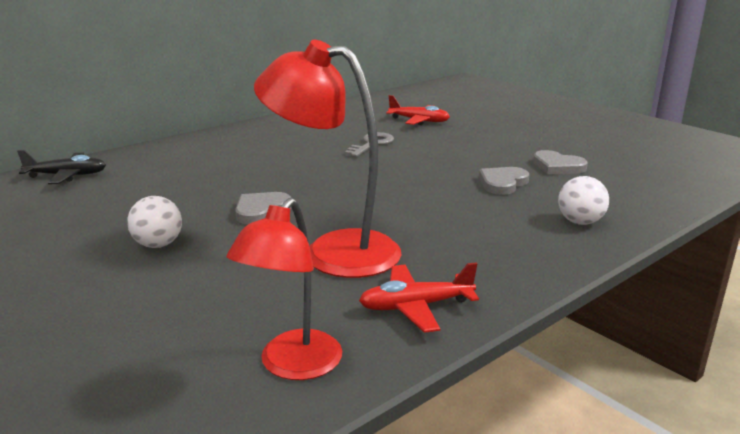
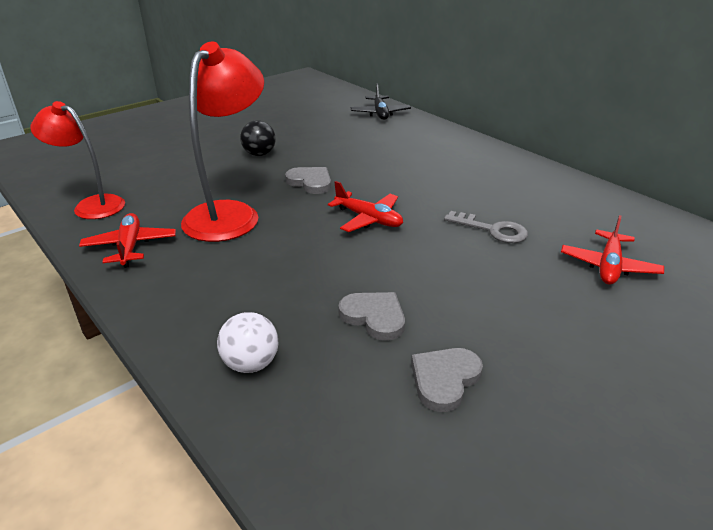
camera: 90 degrees right, 10 degrees up
(158, 245) = (259, 154): white ball -> black ball
(351, 184) = (368, 219): none -> red plane

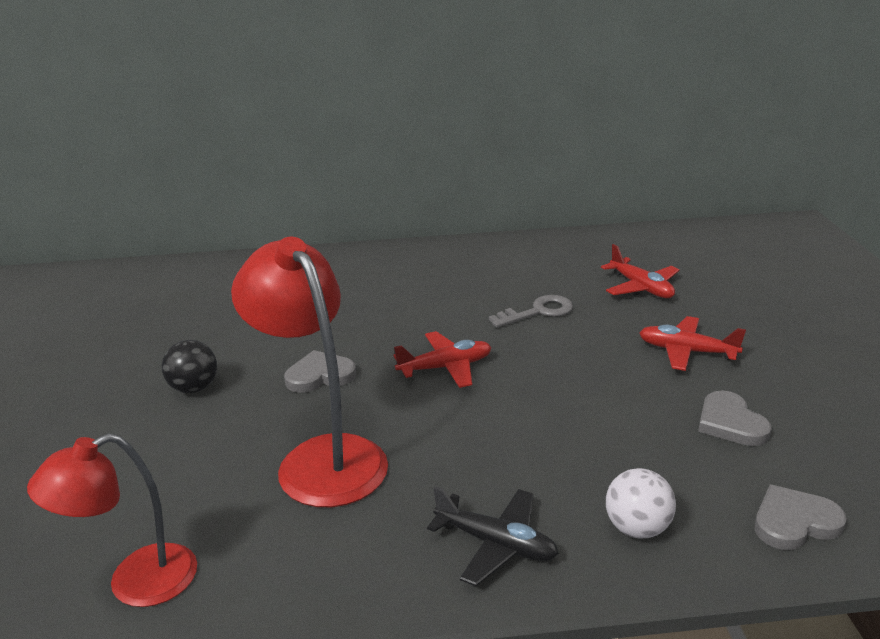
camera: 55 degrees left, 5 degrees down
(130, 246) = (309, 566): red plane -> red plane (686, 351)
(374, 317) = (619, 426): grey heart -> grey heart (794, 522)
(380, 113) = (217, 273): black plane -> black plane (496, 544)

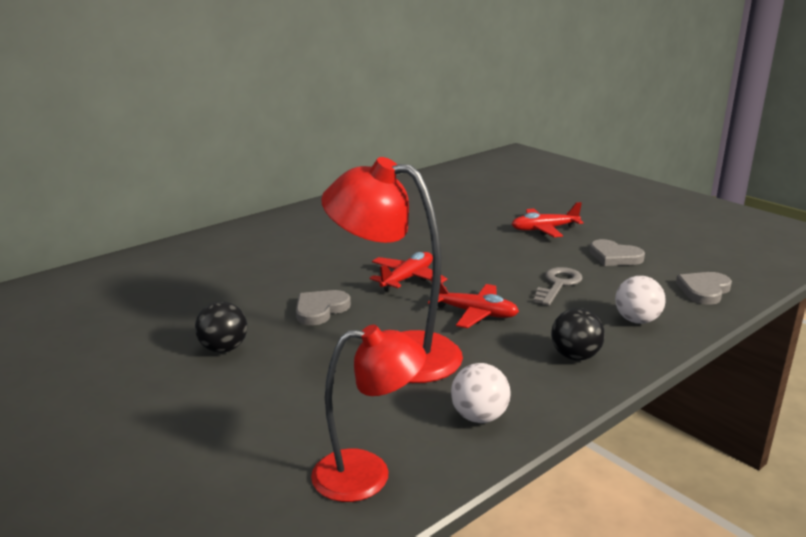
camera: 35 degrees left, 5 degrees down
(135, 583) = (368, 474): red lamp -> red lamp turned 120 degrees counterclockwise
(303, 571) = (479, 417): none -> white ball
(496, 544) = (575, 356): black plane -> black ball
(538, 312) = (425, 232): grey key -> grey key (558, 284)
(641, 287) = (471, 203): red plane -> red plane (474, 313)

